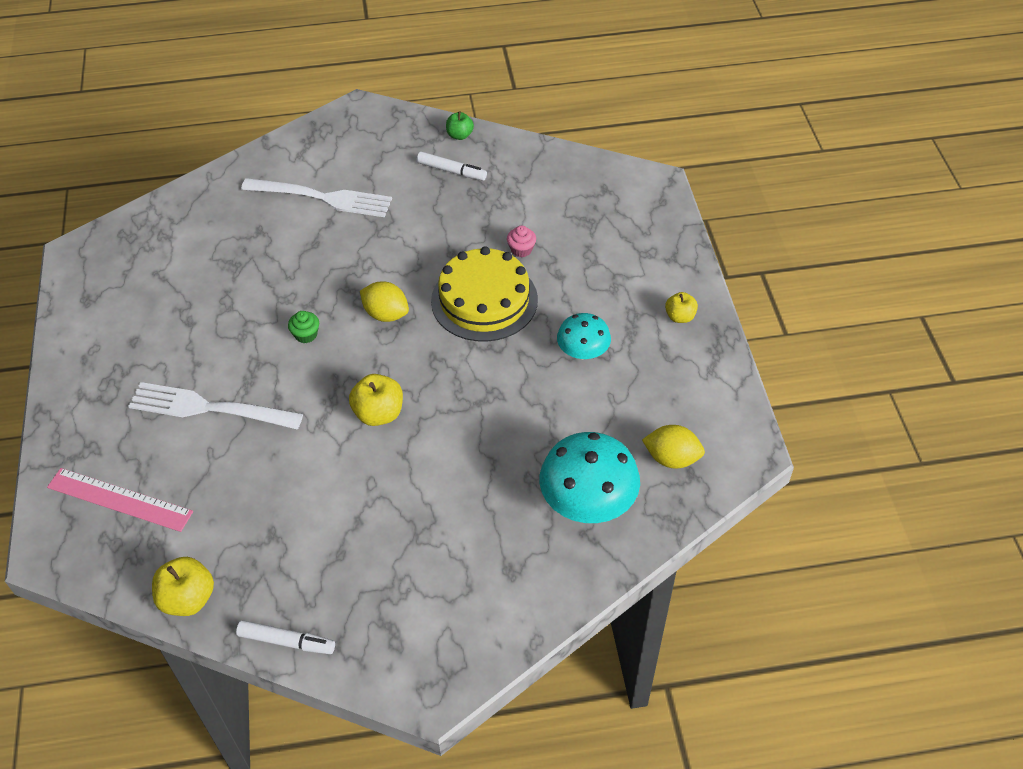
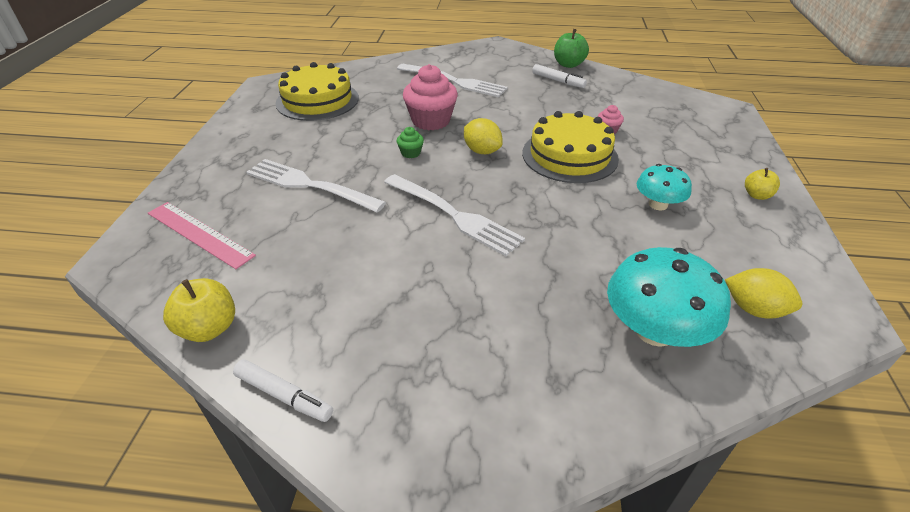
camera: 15 degrees right, 10 degrees down
(159, 269) = (317, 100): none -> yellow cake
(313, 277) = (431, 121): none -> pink cupcake
(379, 413) = (454, 215): yellow apple -> white fork
(460, 135) = (568, 64): green apple -> green apple, size x1.57

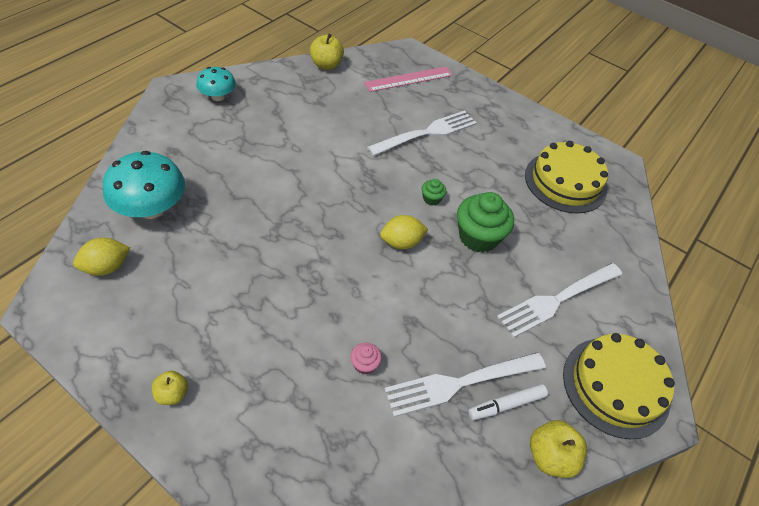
camera: 115 degrees right, 10 degrees up
(284, 395) = (262, 73): white marker -> none
(431, 121) = (478, 237): pink cupcake -> green cupcake
(454, 215) = (333, 182): white fork -> white fork (460, 383)
(568, 64) = (550, 456): green apple -> yellow apple
(569, 155) = (347, 298): yellow cake -> yellow cake (615, 386)
(658, 204) = (234, 306): turquoise mushroom -> turquoise mushroom (218, 96)

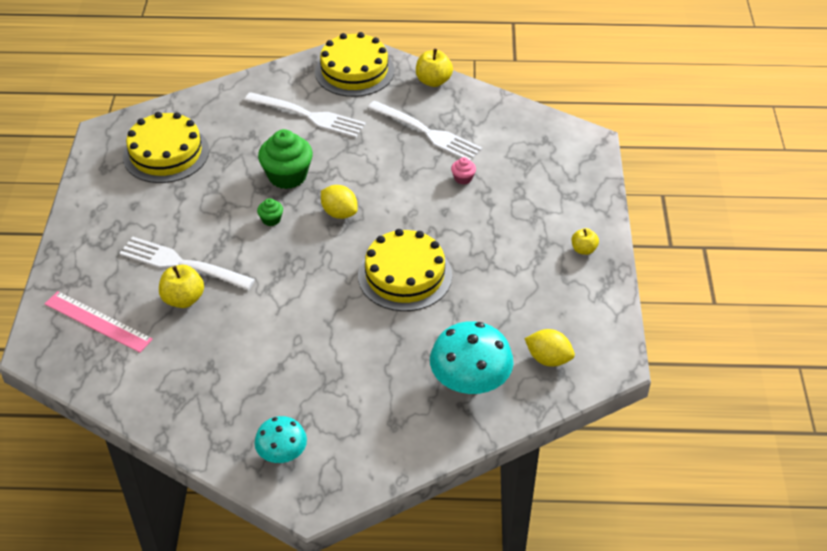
camera: 120 degrees left, 5 degrees down
(290, 239) = (405, 275): none -> yellow cake
(326, 65) = (134, 403): yellow apple -> yellow apple (183, 299)
(506, 405) = (420, 109): white marker -> none

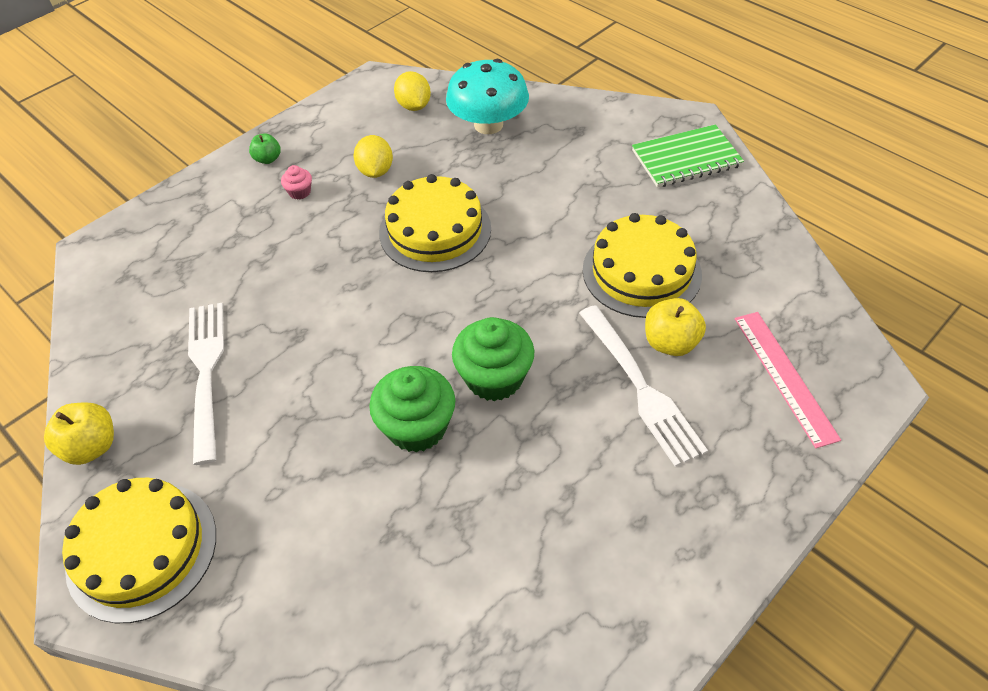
camera: 135 degrees left, 5 degrees up
(166, 153) = (530, 591): yellow cake -> yellow cake (641, 272)
(271, 219) = (494, 378): green cupcake -> green cupcake, size x2.16
(282, 453) = (686, 158): turquoise mushroom -> green notebook
(308, 116) = (290, 510): white fork -> none
(339, 213) = (417, 335): yellow lemon -> yellow lemon (375, 171)
(463, 178) = (255, 290): pink cupcake -> pink cupcake (300, 192)
(583, 249) = (268, 159): yellow apple -> green apple

